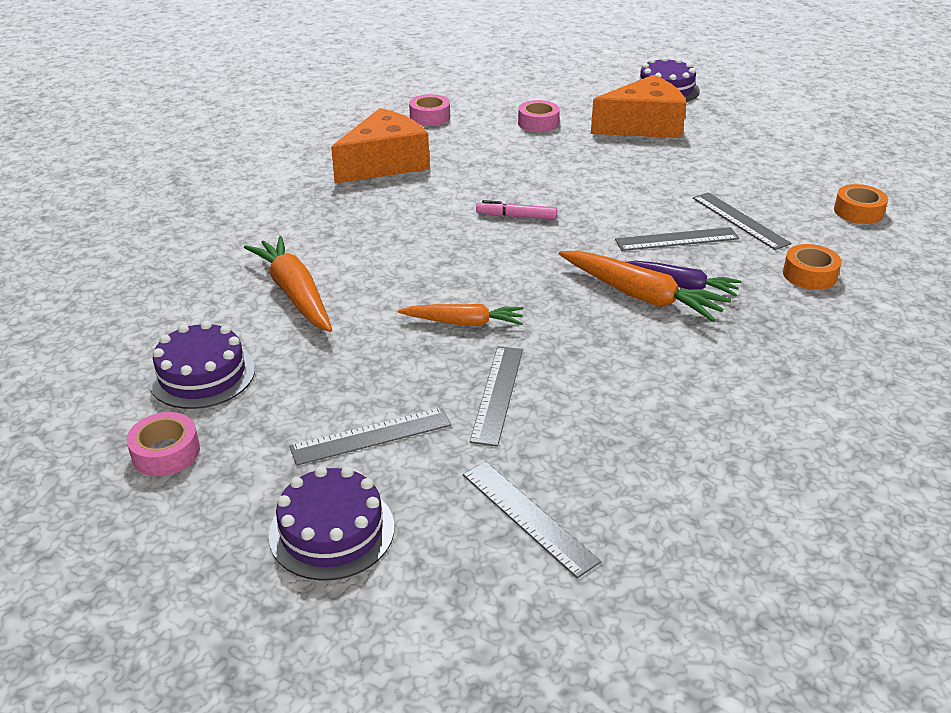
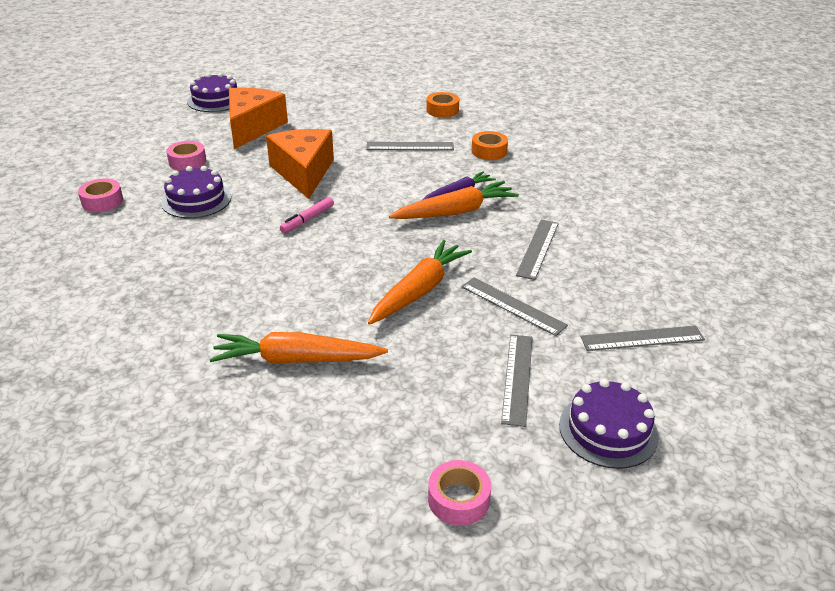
camera: 60 degrees left, 0 degrees up
(202, 374) = (366, 448): purple cake -> purple cake (196, 200)
(384, 164) = (148, 249): orange cheese -> orange cheese (303, 172)
(464, 323) = (419, 290): orange carrot -> orange carrot, size x1.51
(677, 239) = (407, 174): grey ruler -> grey ruler (537, 248)

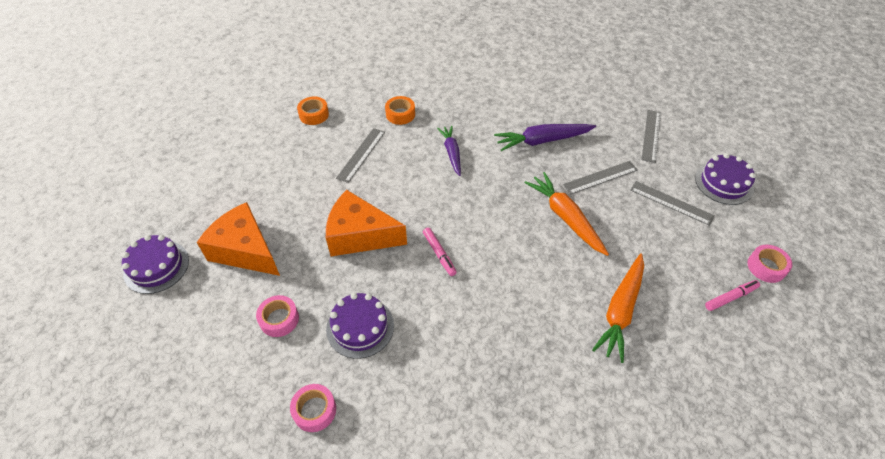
camera: 65 degrees left, 15 degrees up
(373, 463) = (730, 297): none -> pink marker
(455, 212) = (475, 163): orange carrot -> none
(537, 248) = (542, 141): grey ruler -> purple carrot

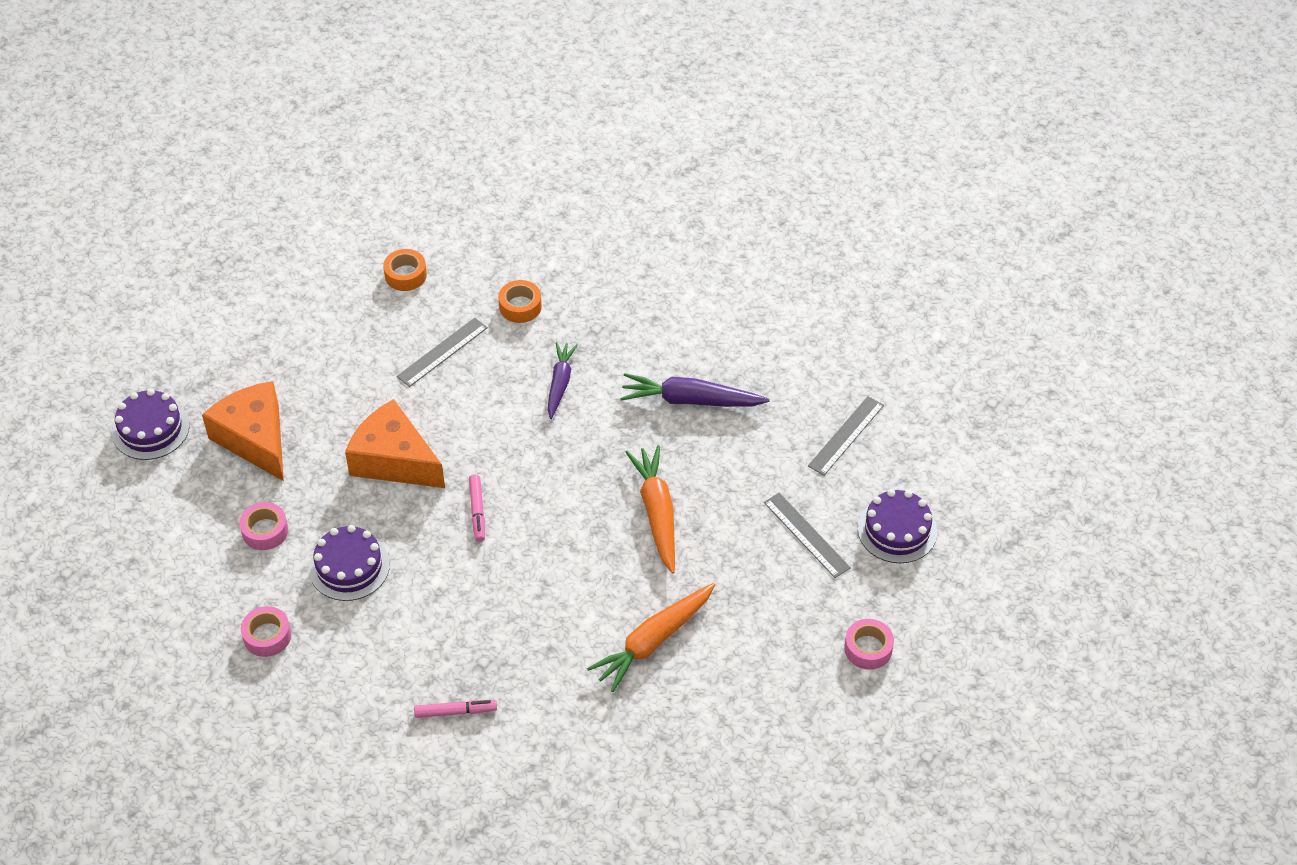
camera: 20 degrees right, 0 degrees up
(600, 177) = (736, 474): grey ruler -> none
(730, 297) = (796, 668): pink marker -> pink marker (455, 712)

